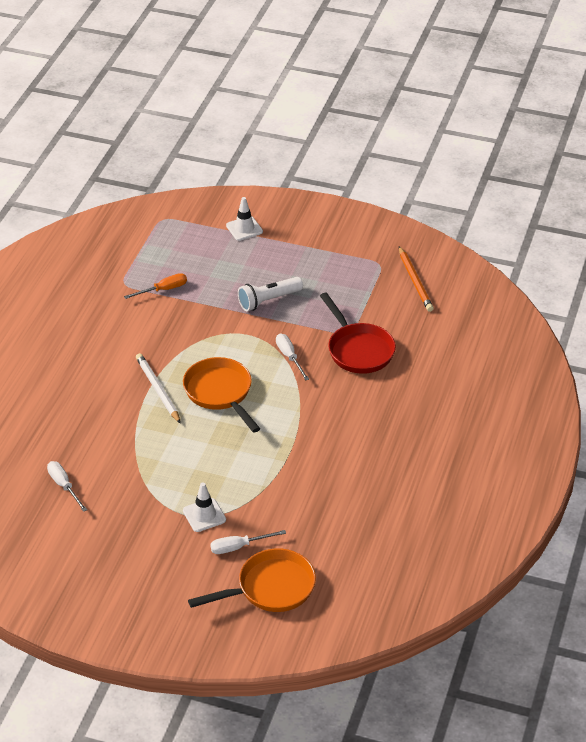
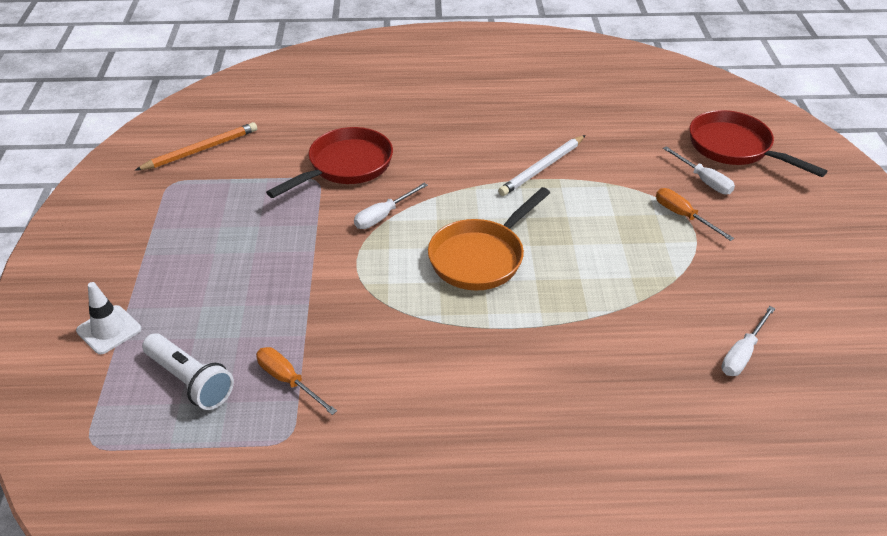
camera: 110 degrees left, 0 degrees up
(158, 390) = (509, 317): white pencil -> white pencil (542, 168)
(204, 515) = (683, 216): white traffic cone -> orange screwdriver
(268, 300) = (278, 261): white flashlight -> white flashlight (190, 381)
(270, 588) = (735, 148): orange pan -> red pan

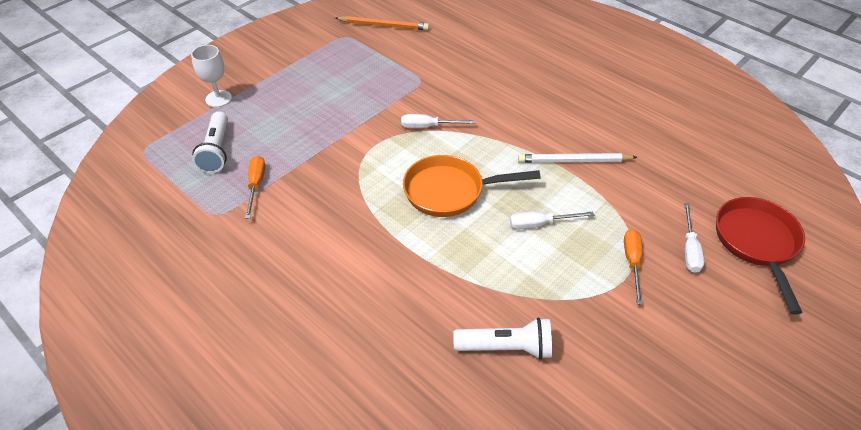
camera: 45 degrees right, 5 degrees up
(109, 330) = (218, 98): white traffic cone -> white goblet
(345, 166) = (448, 82): red pan -> none
(691, 343) = (506, 348): none -> white flashlight
(742, 353) = (532, 384): white screwdriver -> white screwdriver (540, 224)

